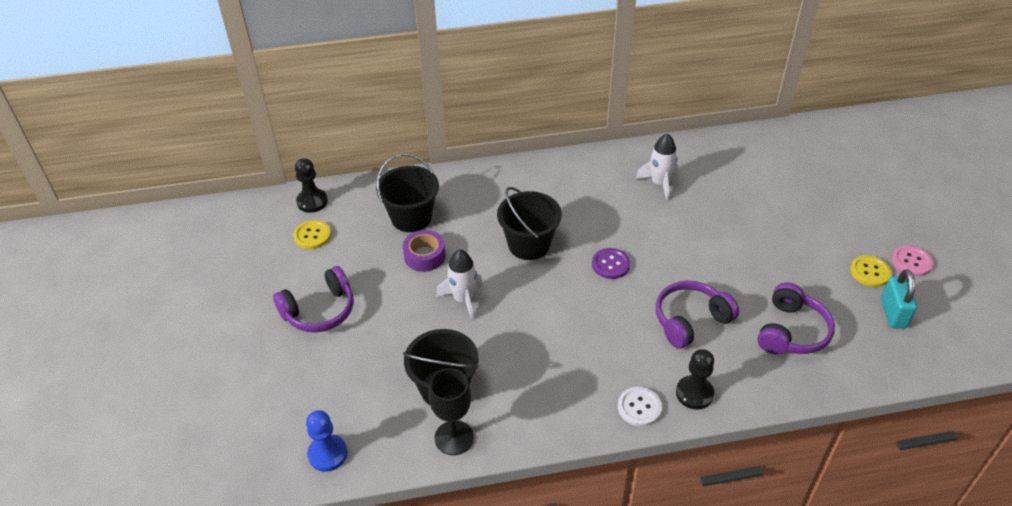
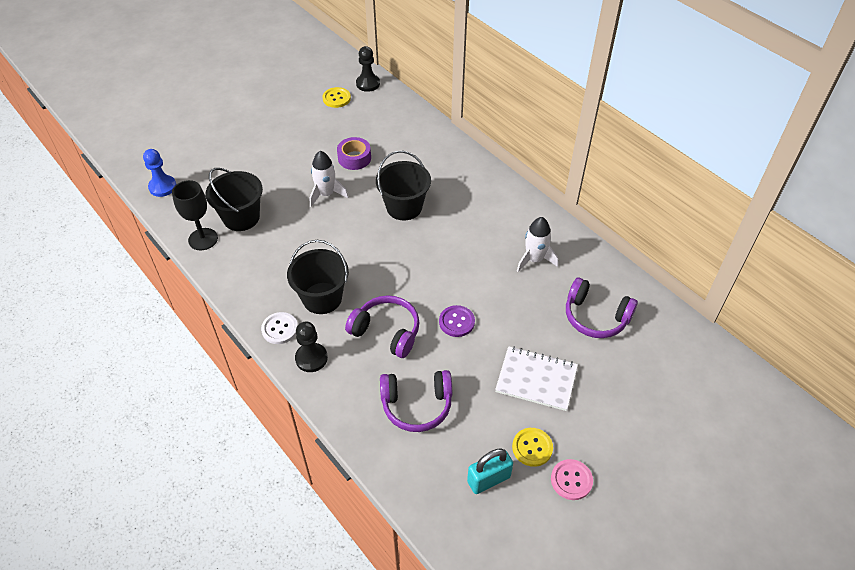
camera: 60 degrees right, 5 degrees up
(320, 311) = (273, 132): purple headphones -> purple headphones (595, 317)
(411, 217) = (387, 136): black bucket -> black bucket (322, 298)
(610, 264) = (415, 261): purple button -> purple button (456, 322)
(798, 240) = (536, 379): none -> white notebook

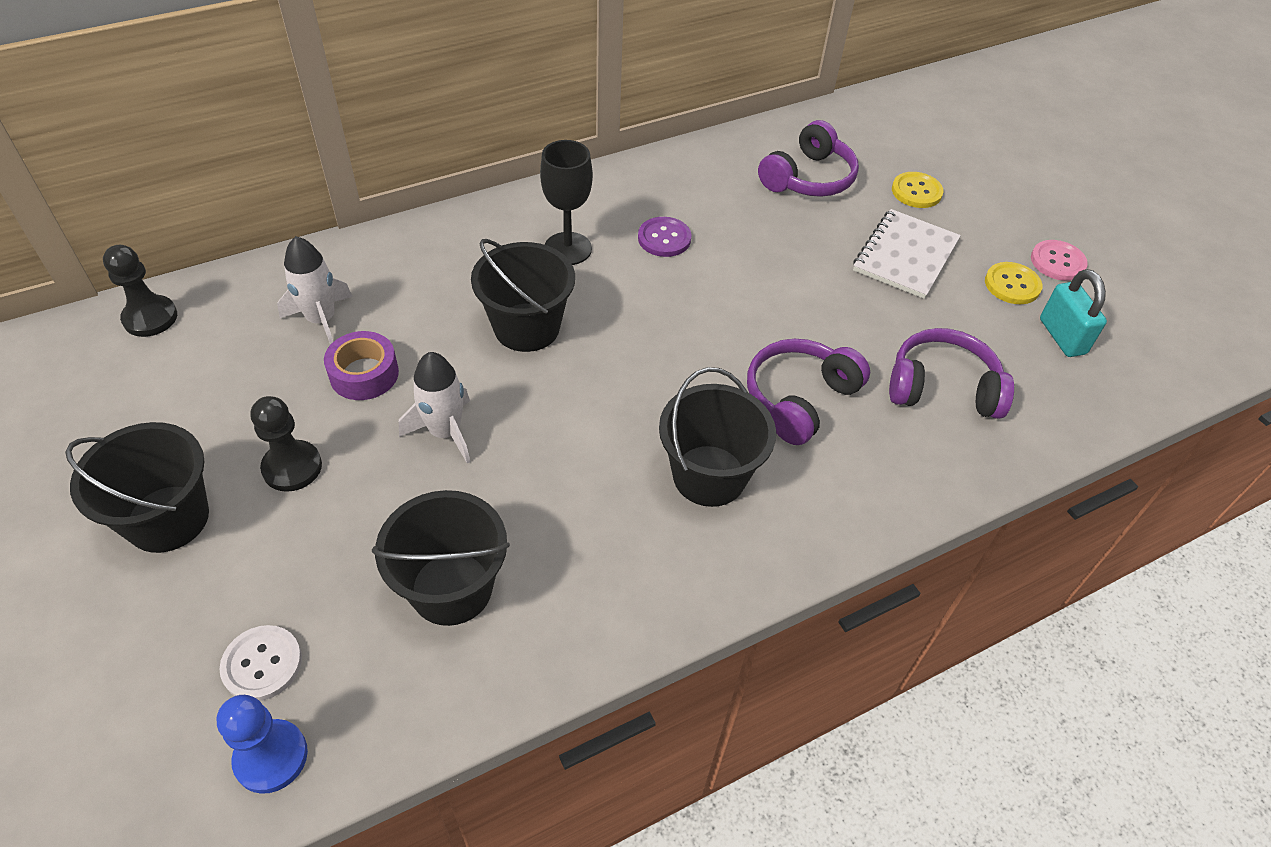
camera: 80 degrees left, 0 degrees up
(203, 239) = (490, 671): black goblet -> black goblet (568, 249)
(262, 126) = (168, 518): none -> black bucket
(280, 329) = (769, 550): white button -> white button (262, 664)
(311, 358) = (841, 510): black pawn -> black pawn (292, 467)
(336, 98) = (162, 374): yellow button -> yellow button (916, 192)
(416, 405) = (942, 388): purple headphones -> purple headphones turned 90 degrees counterclockwise
(456, 322) = (793, 313): purple button -> purple button (664, 238)
(534, 259) = (692, 207): white rocket -> white rocket (322, 320)

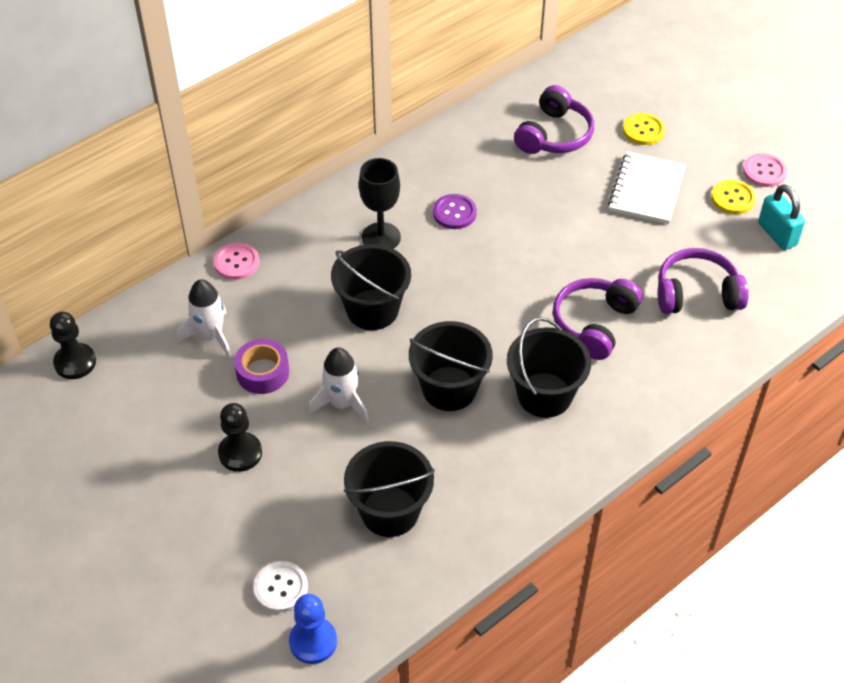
camera: 10 degrees left, 0 degrees up
(168, 518) = (167, 508): black bucket -> black bucket (449, 388)
(389, 244) = (236, 262): none -> pink button

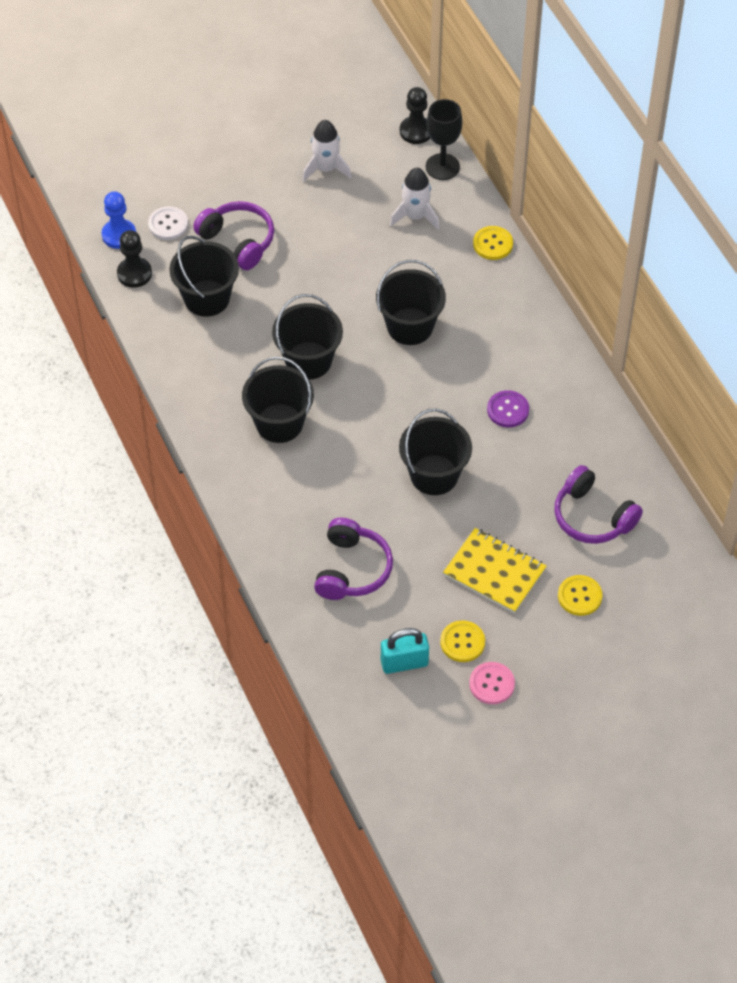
camera: 105 degrees right, 5 degrees up
(236, 262) = (493, 244): pink button -> yellow button
(240, 453) = (293, 218): black pawn -> black pawn (134, 273)
(262, 372) = (367, 243): purple tape -> none
(342, 403) = (318, 288): white rocket -> white rocket (326, 169)
(381, 237) = (493, 349): black goblet -> black goblet (442, 167)
(556, 253) = (434, 475): none -> black bucket
(594, 324) = (342, 480): purple headphones -> purple headphones (238, 241)
(647, 190) = (494, 572): white notebook -> yellow notebook

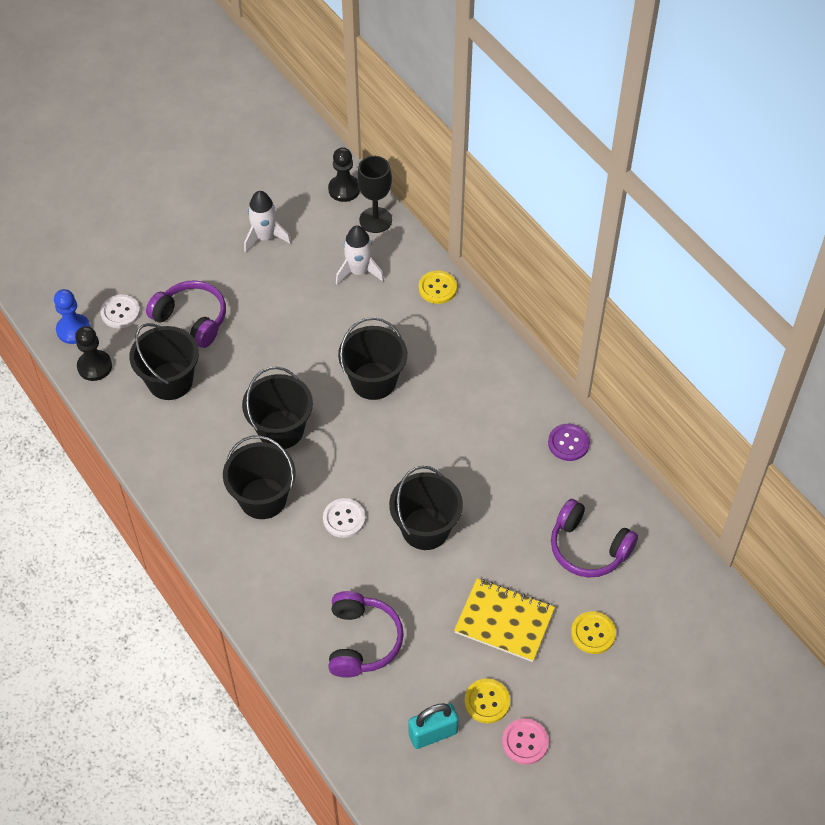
camera: 10 degrees left, 0 degrees up
(355, 454) = (344, 519): none -> white button
(508, 410) = (484, 451): purple button -> purple button (568, 443)

